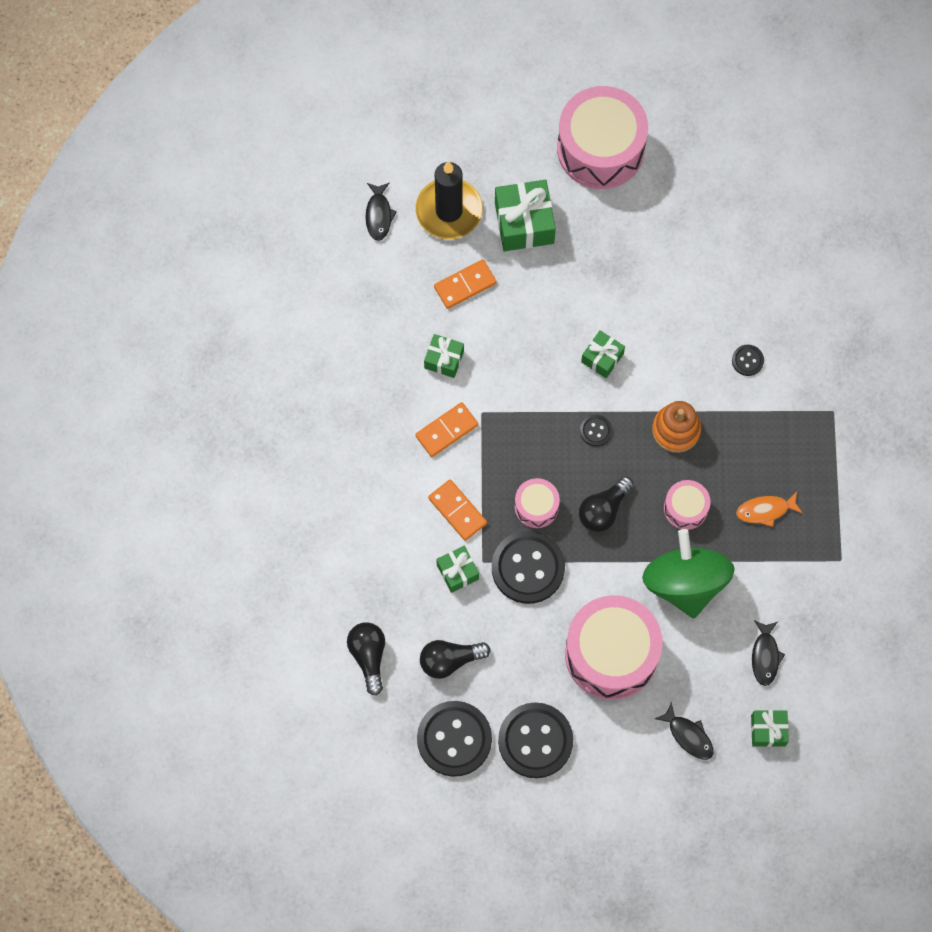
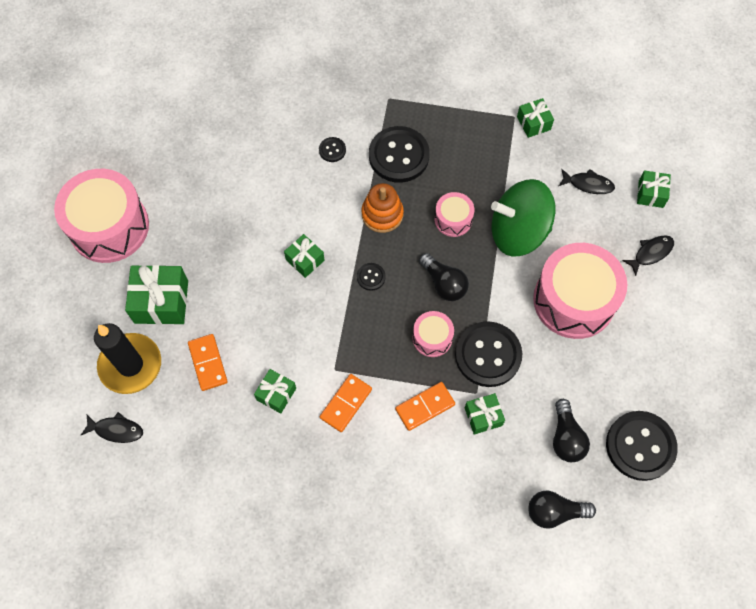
camera: 80 degrees left, 5 degrees down
(446, 430) = (346, 403): orange domino -> orange domino turned 60 degrees clockwise
(535, 741) = (646, 376): black button -> black button (399, 156)
(765, 510) = (464, 161): orange fish -> none
(836, 584) = (533, 123): none -> green gift

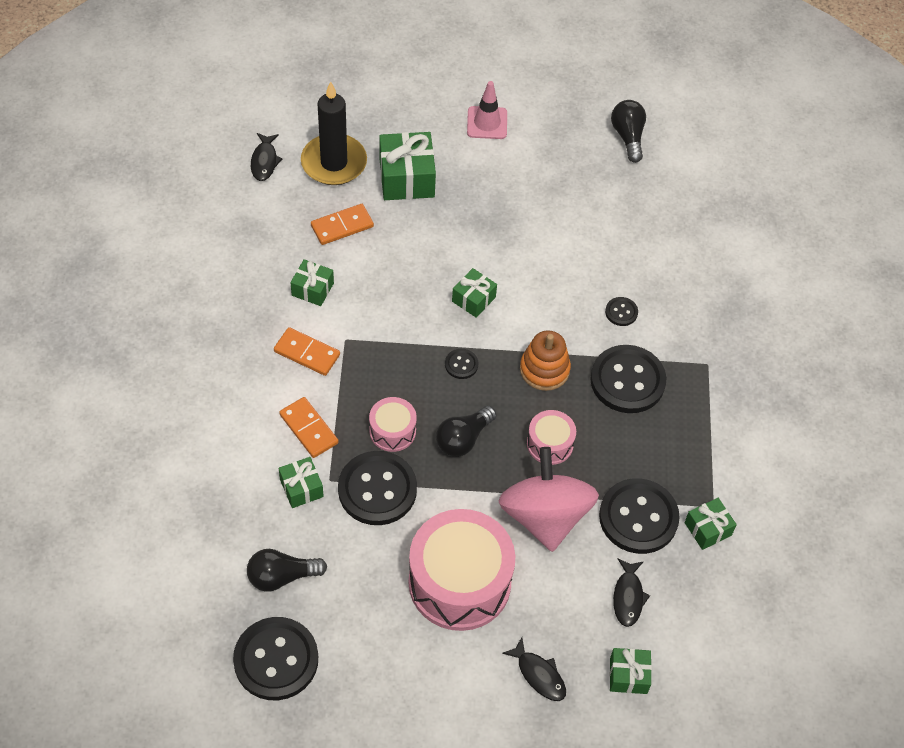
camera: 80 degrees right, 10 degrees down
(109, 227) = (487, 123): pink drum -> pink traffic cone
(518, 232) = (545, 516): green spinning top -> pink spinning top
(522, 167) = (638, 517): none -> black button
(554, 512) = (193, 566): black light bulb -> black light bulb (628, 137)

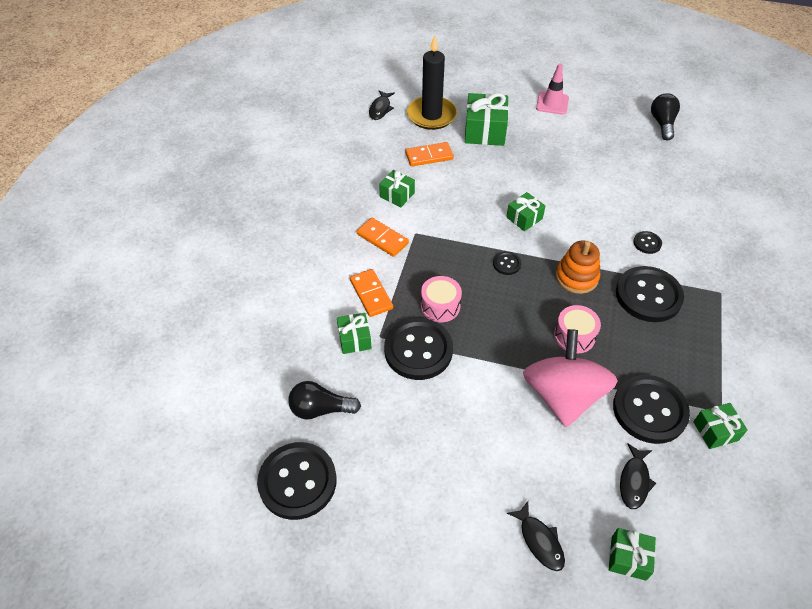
camera: 15 degrees right, 5 degrees down
(459, 582) = (477, 440): pink drum -> none
(463, 439) = (499, 321): black light bulb -> none

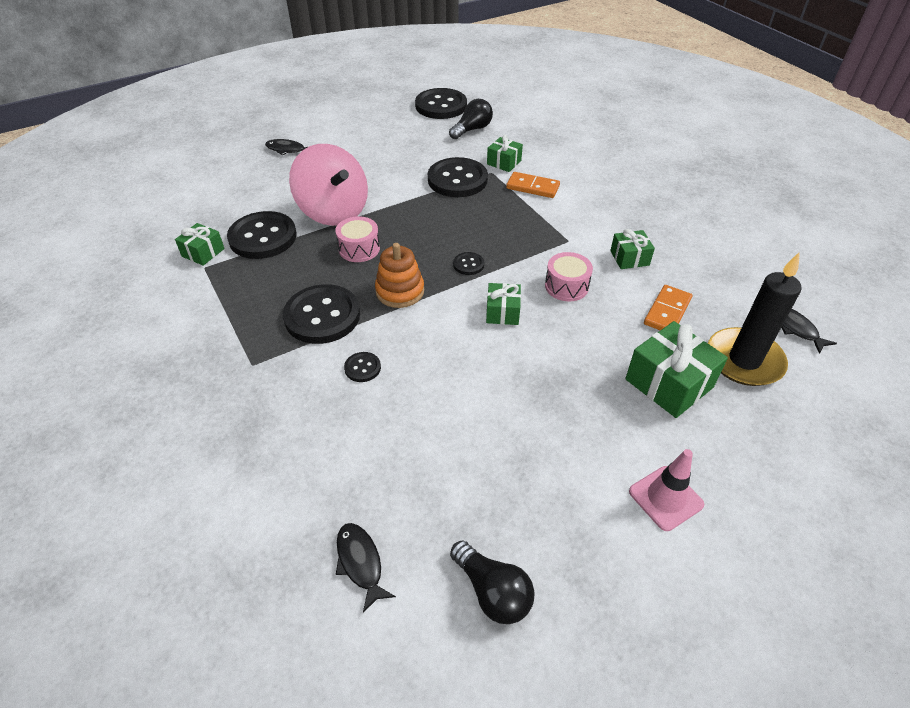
camera: 135 degrees right, 5 degrees down
(382, 238) = (583, 221): orange domino -> none
(440, 306) = (478, 208): pink drum -> pink drum (566, 286)
(628, 558) = (229, 168): green gift -> none
(634, 481) = (248, 198): black fish -> black fish (360, 563)

